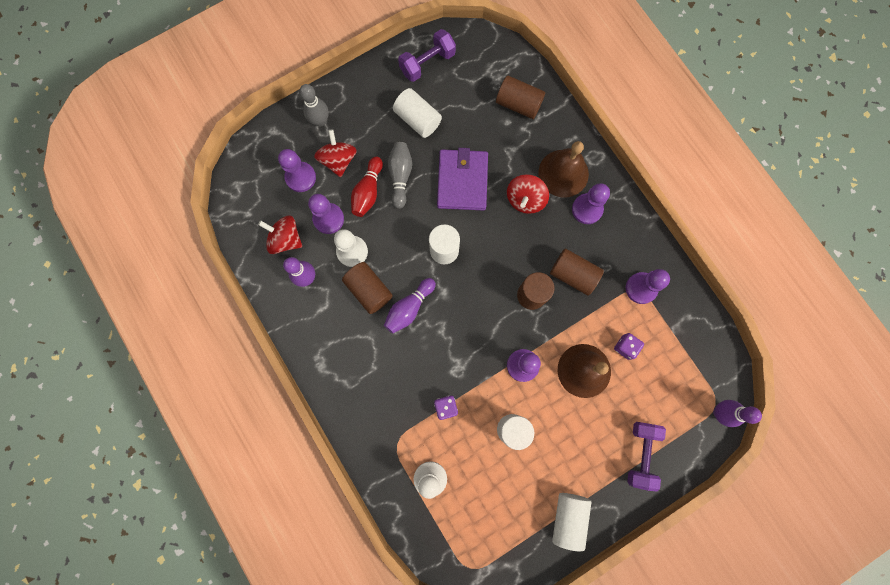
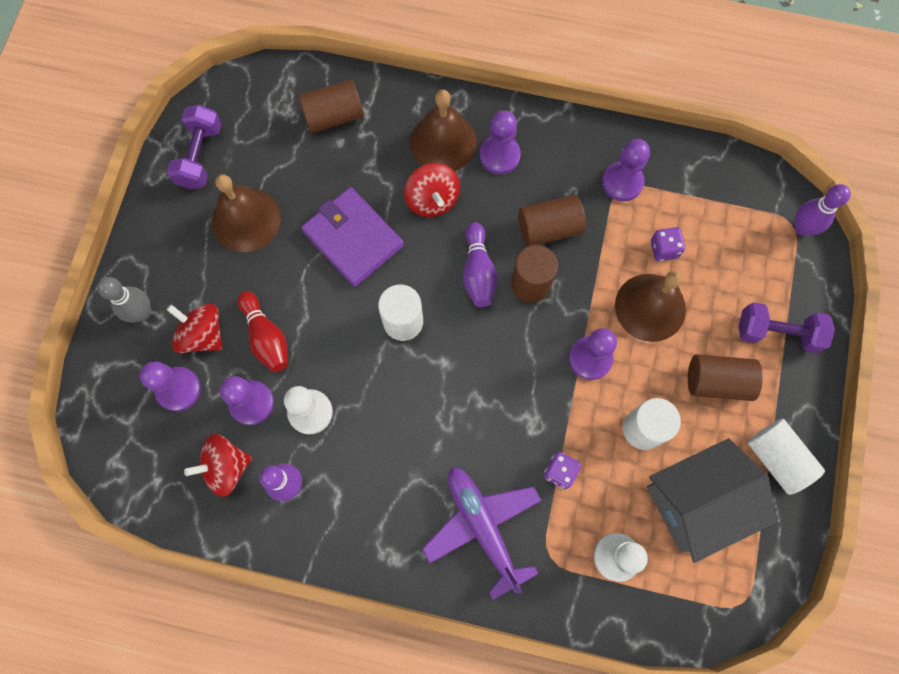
camera: 45 degrees left, 5 degrees down
(369, 290) = (367, 434): brown cylinder -> brown cylinder (717, 382)
(379, 394) = (482, 526): none -> purple plane
(400, 176) = (285, 291): grey bowling pin -> none
(409, 308) = (426, 411): purple bowling pin -> purple bowling pin (478, 272)
(418, 119) = (246, 219): white cylinder -> brown bell
(501, 495) = (697, 502): none -> grey house
(641, 454) = (777, 333): purple dumbbell -> purple dumbbell turned 45 degrees counterclockwise

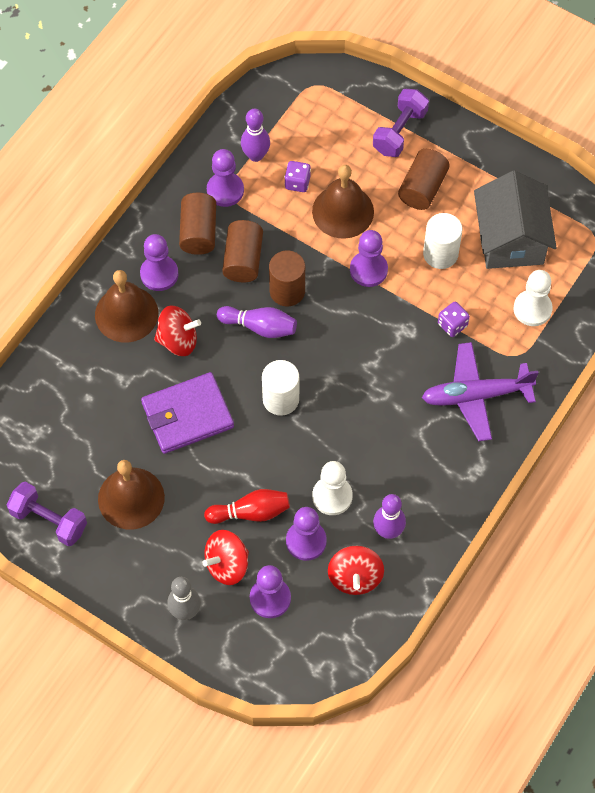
camera: 70 degrees left, 10 degrees down
(333, 116) = (59, 395): brown cylinder -> brown cylinder (198, 232)
(777, 458) = (497, 172): white cylinder -> none
(802, 228) = (320, 79): purple bowling pin -> purple bowling pin (255, 155)

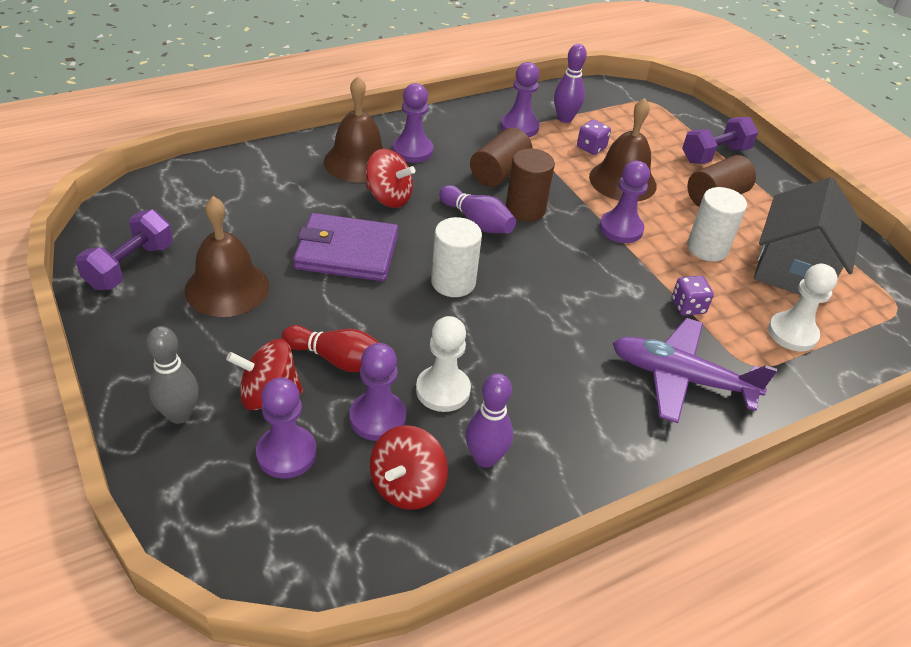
camera: 25 degrees right, 20 degrees down
(49, 520) = (130, 266): purple dumbbell -> purple dumbbell turned 60 degrees clockwise
(198, 232) = (472, 141): brown cylinder -> none

